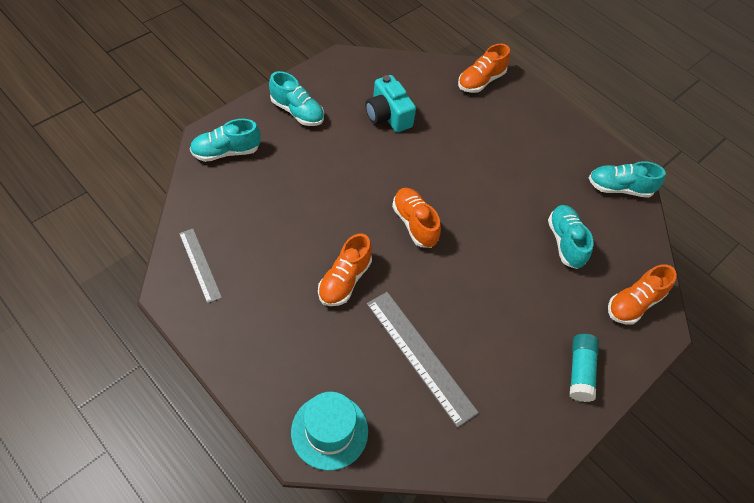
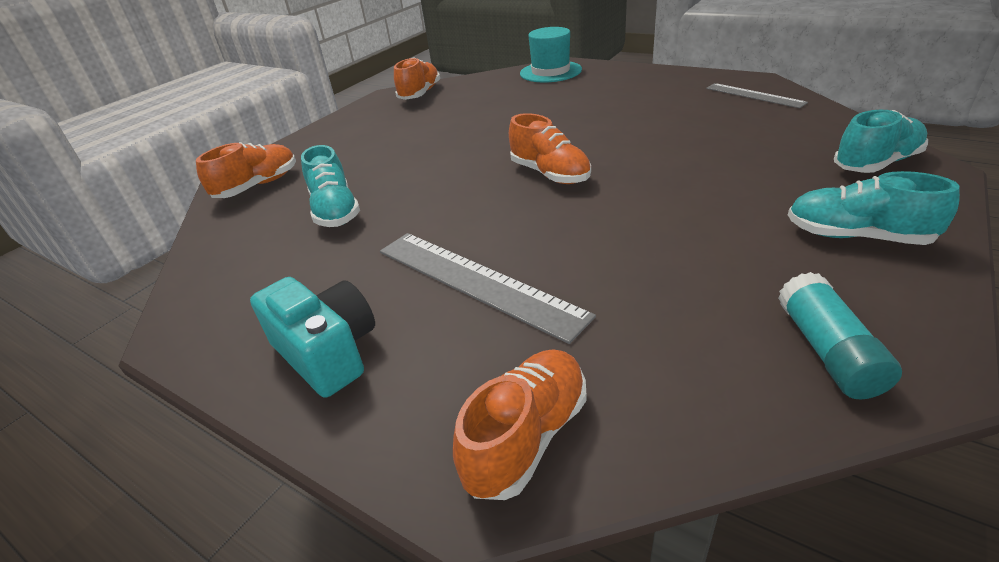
camera: 175 degrees right, 20 degrees down
(344, 280) = (600, 122): orange shoe -> orange shoe (420, 94)
(388, 115) = (691, 281): turquoise camera -> turquoise camera (327, 352)
(420, 356) = (496, 108): grey ruler -> grey ruler (476, 281)
(580, 371) = (337, 135): turquoise glue stick -> turquoise glue stick (827, 351)
(619, 188) = (218, 297): turquoise shoe -> none

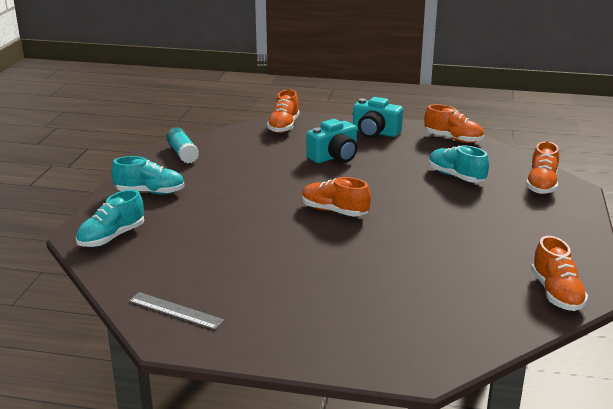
camera: 155 degrees right, 10 degrees down
(217, 298) = (453, 139): none -> orange shoe
(476, 281) = (334, 157): grey ruler -> turquoise camera
(550, 72) = (429, 349): turquoise hat -> none

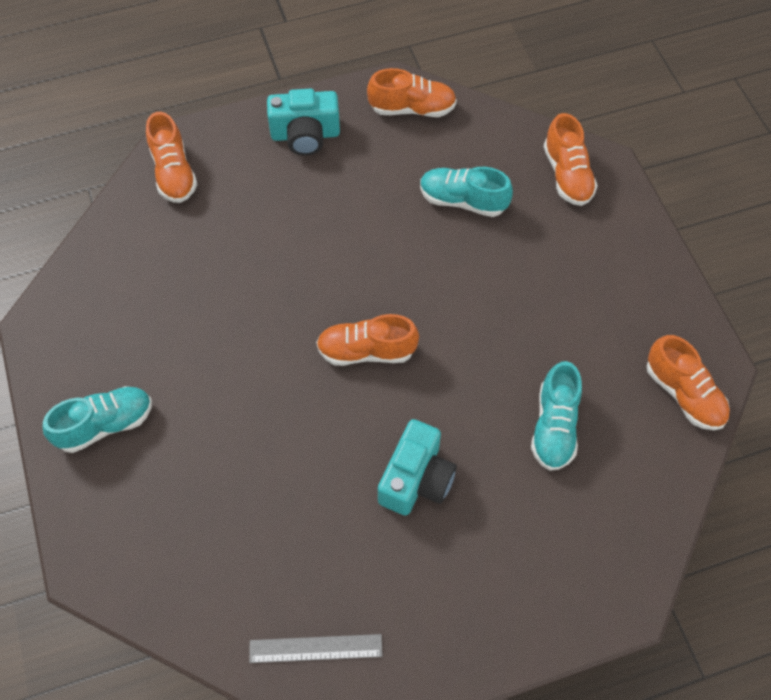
camera: 30 degrees left, 35 degrees up
(111, 237) = (131, 550): turquoise shoe -> turquoise shoe (554, 427)
(183, 153) = (81, 308): turquoise glue stick -> none
(334, 157) = (290, 222): turquoise camera -> turquoise camera (416, 479)

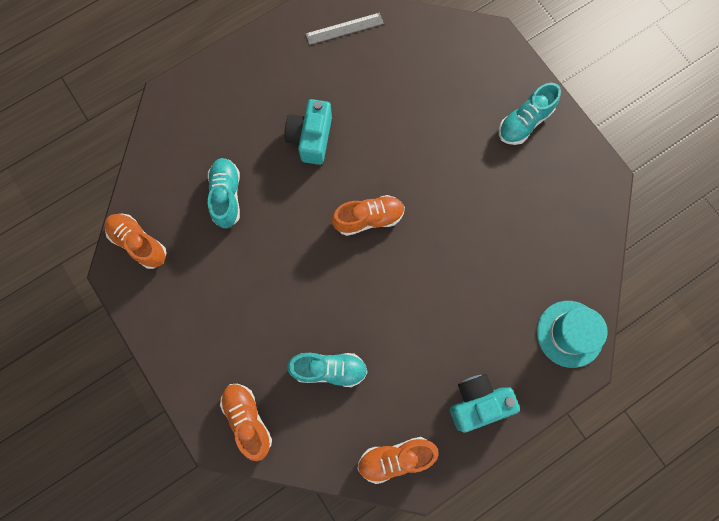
camera: 165 degrees right, 15 degrees up
(174, 173) = (569, 334): orange shoe -> turquoise hat

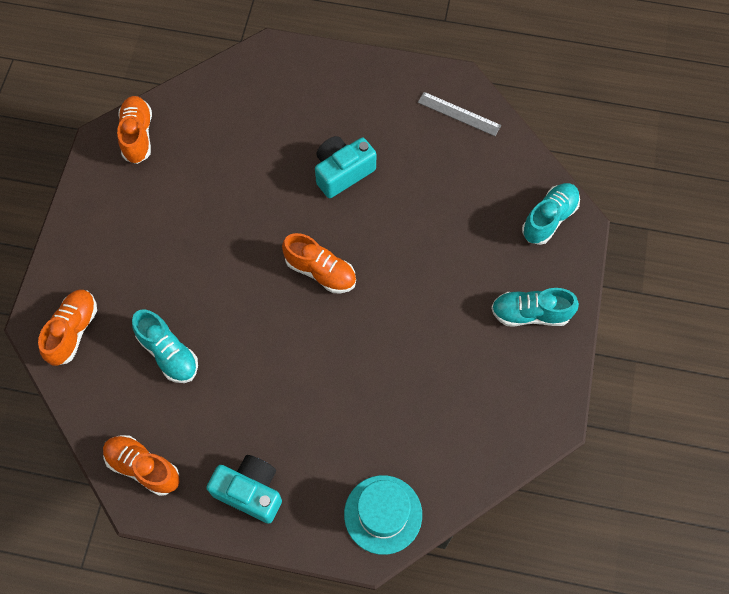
camera: 45 degrees right, 10 degrees down
(226, 196) = (234, 158): turquoise shoe -> turquoise shoe (549, 219)

